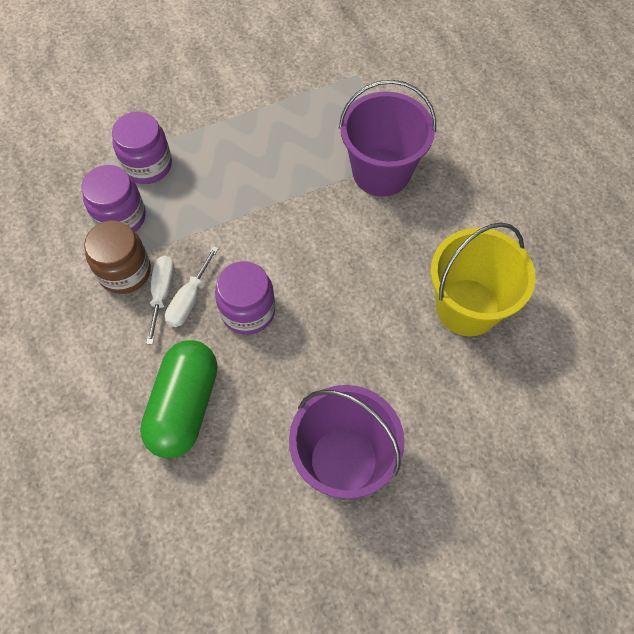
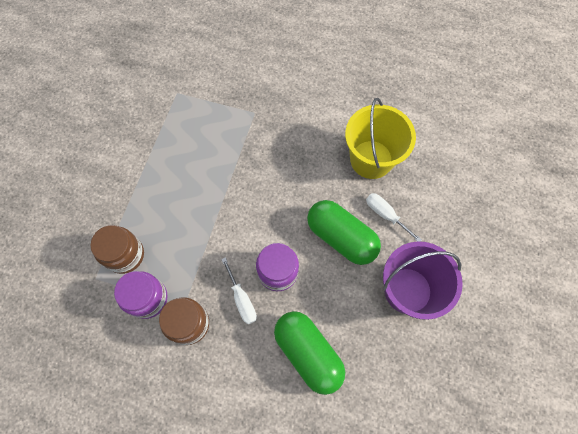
camera: 50 degrees left, 5 degrees up
(147, 165) = (125, 255): purple jar -> brown jar
(162, 293) = (224, 312): white screwdriver -> white screwdriver (385, 215)
(343, 344) = (341, 237): none -> green capsule
(381, 172) = (253, 133): purple bucket -> none

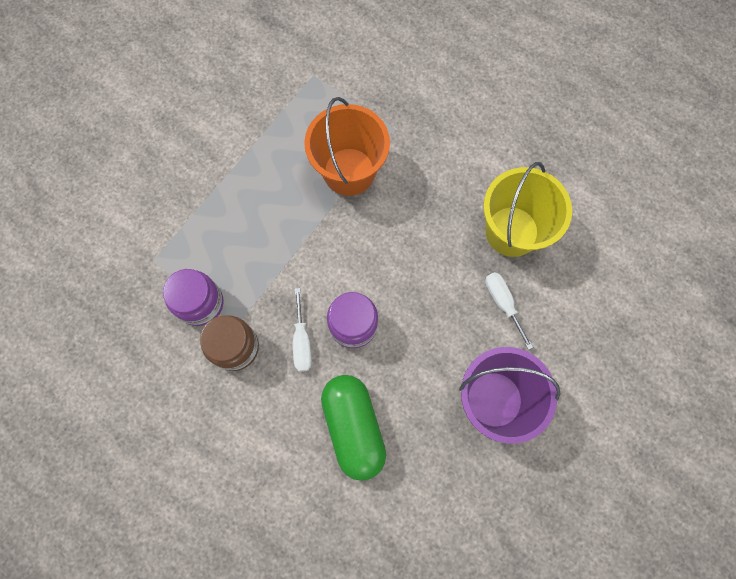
camera: 20 degrees right, 5 degrees up
(125, 255) = (192, 246): brown jar -> none
(231, 155) = (349, 171): none -> orange bucket
(341, 237) = (440, 311): green capsule -> none

